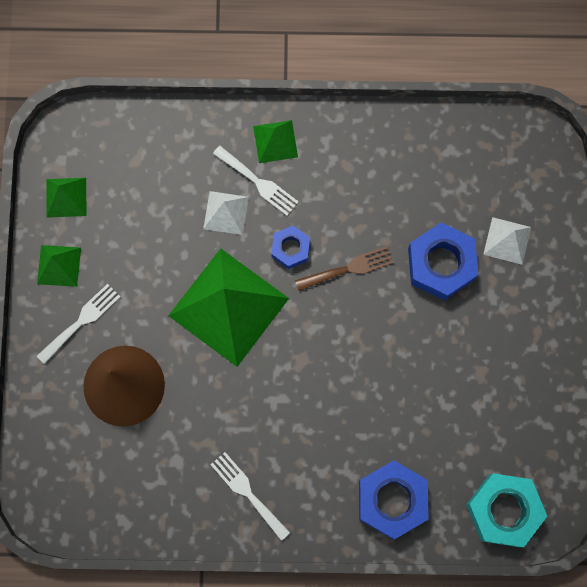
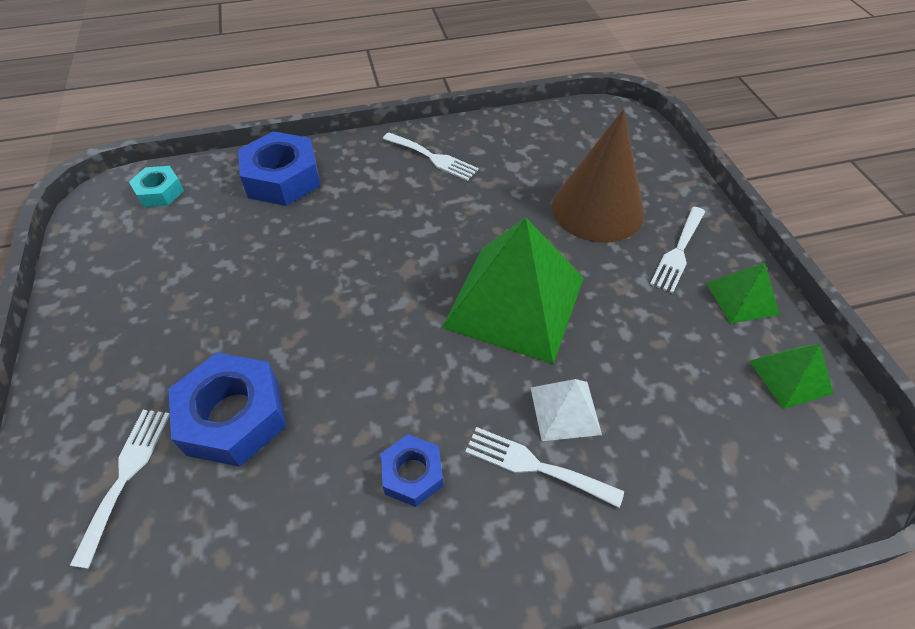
camera: 165 degrees right, 25 degrees down
(275, 141) = (532, 541): green pyramid -> none
(290, 249) = (457, 385): blue nut -> blue nut (412, 474)
(349, 268) = (368, 380): brown fork -> none
(504, 510) = (160, 192): turquoise nut -> turquoise nut, size x0.57
(507, 240) = (126, 475): white pyramid -> white fork

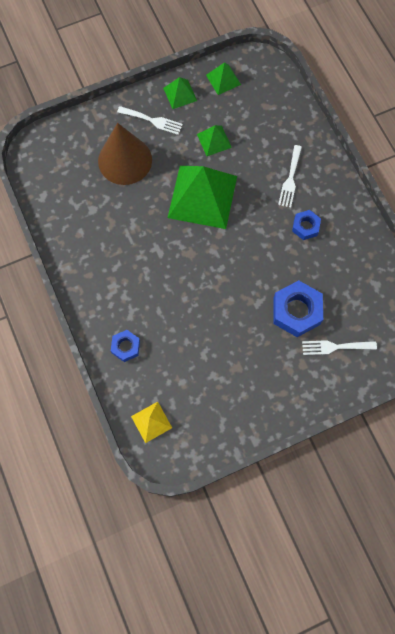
camera: 100 degrees left, 20 degrees up
(160, 192) = (151, 422): turquoise nut -> yellow pyramid
(282, 178) = (126, 347): blue nut -> blue nut, size x0.57
(433, 158) = (91, 258): white fork -> none
(565, 410) = (261, 169): white pyramid -> none
(636, 337) = (214, 141): none -> green pyramid

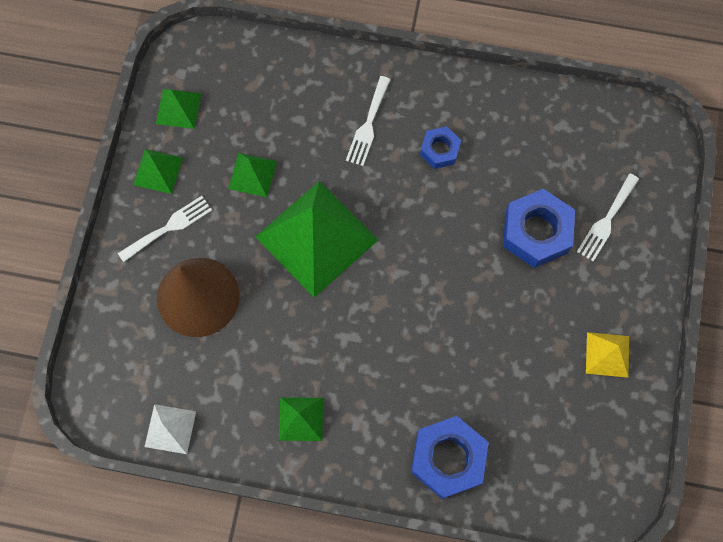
camera: 55 degrees left, 0 degrees up
(44, 195) = (170, 429): none -> white pyramid
(94, 256) = (301, 419): none -> green pyramid
(126, 347) = (448, 459): blue nut -> blue nut, size x1.76
(151, 422) = (562, 490): yellow pyramid -> yellow pyramid (607, 354)
(290, 179) = (368, 125): white fork -> white fork turned 60 degrees clockwise

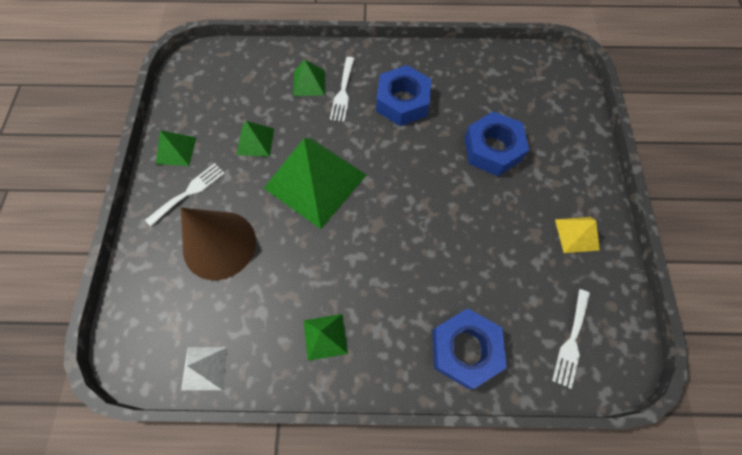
camera: 10 degrees left, 5 degrees down
(178, 108) = (189, 102): green pyramid -> green pyramid (309, 83)
(440, 150) = (402, 102): blue nut -> blue nut, size x1.76
(606, 220) = (545, 132): white fork -> white fork (571, 341)

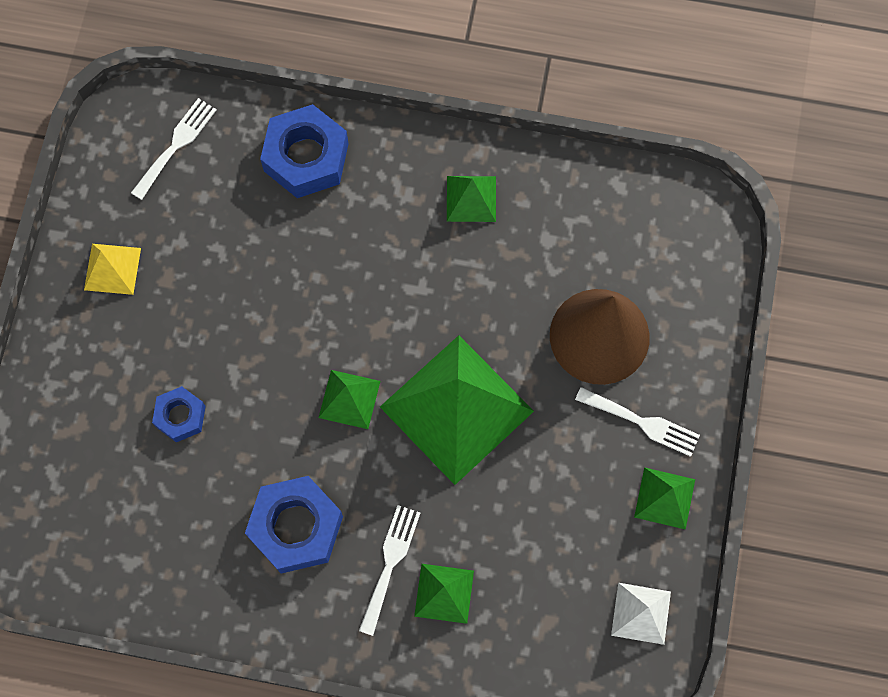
camera: 170 degrees left, 5 degrees up
(189, 192) = (642, 422): white fork -> white fork turned 120 degrees counterclockwise
(204, 368) = (618, 188): white pyramid -> white pyramid (641, 613)
(255, 141) = (541, 493): green pyramid -> green pyramid (349, 399)
(492, 149) = (180, 416): blue nut -> blue nut, size x0.57

